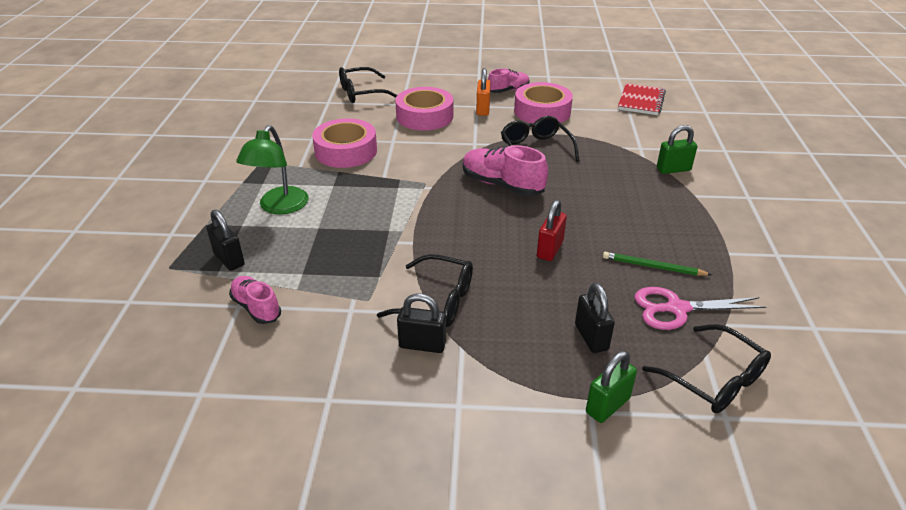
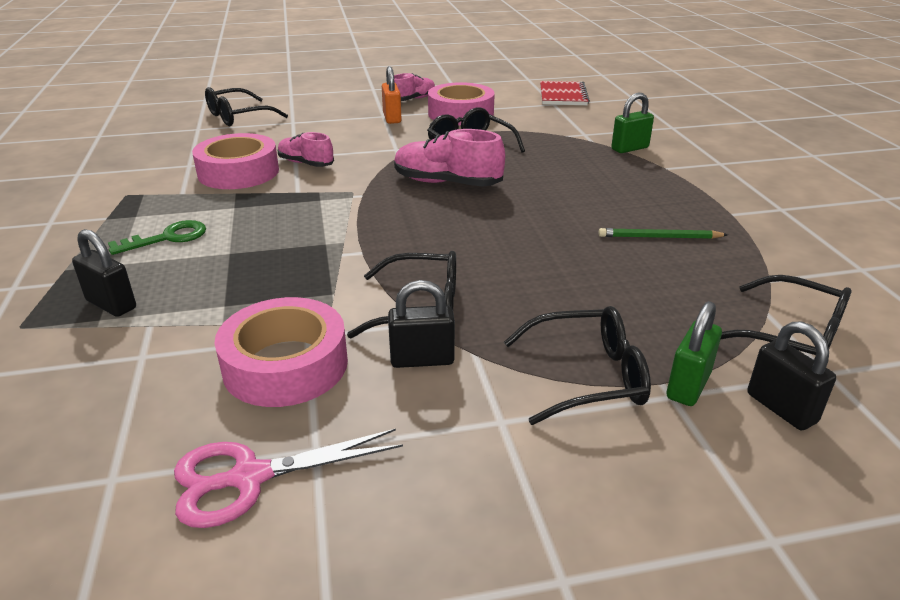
camera: 15 degrees left, 5 degrees down
(256, 308) = (169, 354): pink shoe -> pink shoe (306, 163)
(279, 207) = (167, 238): green lamp -> green key
(424, 116) = (325, 130): pink tape -> pink tape (285, 365)
(536, 383) = (588, 377): none -> black glasses
(550, 249) = (534, 237): red padlock -> none
(591, 337) = (629, 317): black padlock -> black padlock (781, 408)
(676, 309) = (708, 273): pink scissors -> pink scissors (249, 478)

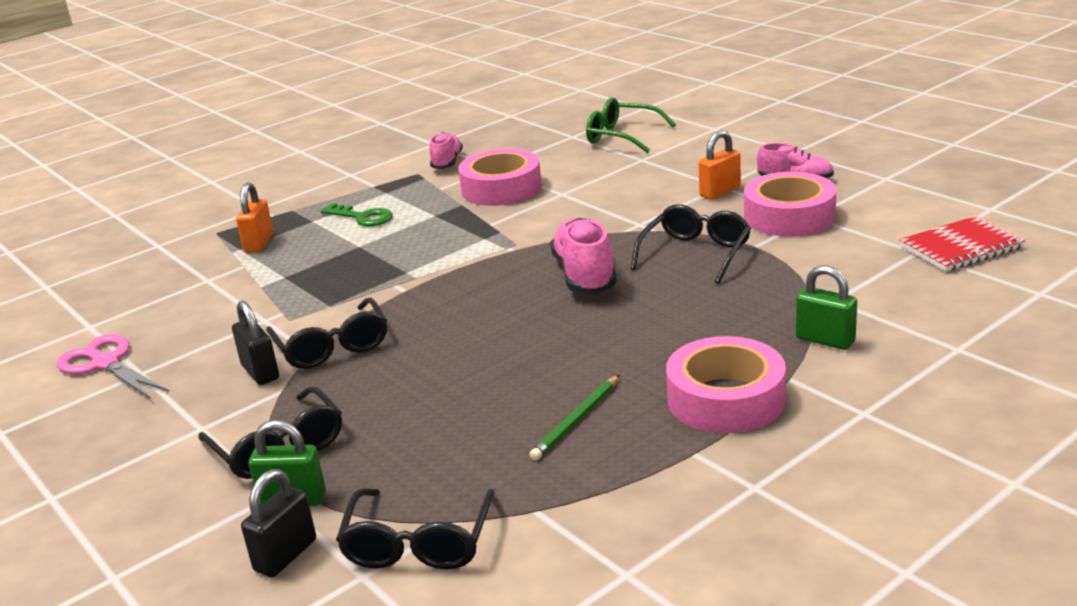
camera: 65 degrees right, 5 degrees down
(111, 304) = (259, 243): black padlock -> orange padlock
(238, 117) = (621, 136): black glasses -> green glasses
(285, 365) = (224, 327): pink tape -> pink tape (725, 399)
(306, 163) = (552, 203): pink shoe -> pink shoe (447, 162)
(659, 237) = (576, 420): green pencil -> green pencil turned 120 degrees counterclockwise

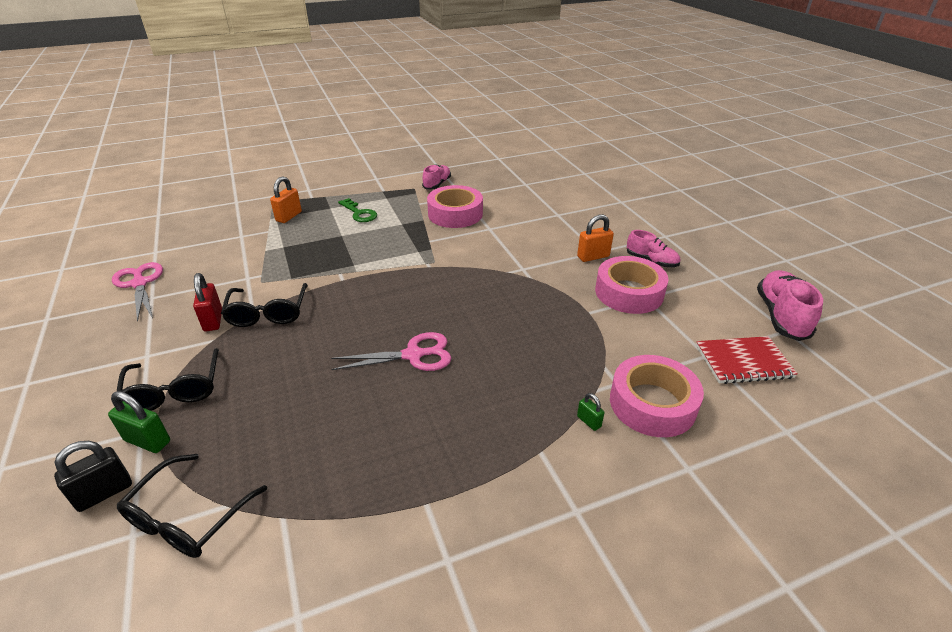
camera: 15 degrees right, 10 degrees up
(260, 372) = (213, 320): black padlock -> red padlock
(568, 337) = (413, 355): none -> pink scissors
(576, 420) = (368, 437): green pencil -> none
(584, 275) = (459, 302): pink shoe -> pink shoe (781, 316)
(621, 136) = (556, 192): green glasses -> none
(696, 253) = (544, 306): black glasses -> none
(725, 399) = (482, 455): pink tape -> pink tape (652, 404)
(825, 340) = (589, 421): green padlock -> green padlock, size x0.57

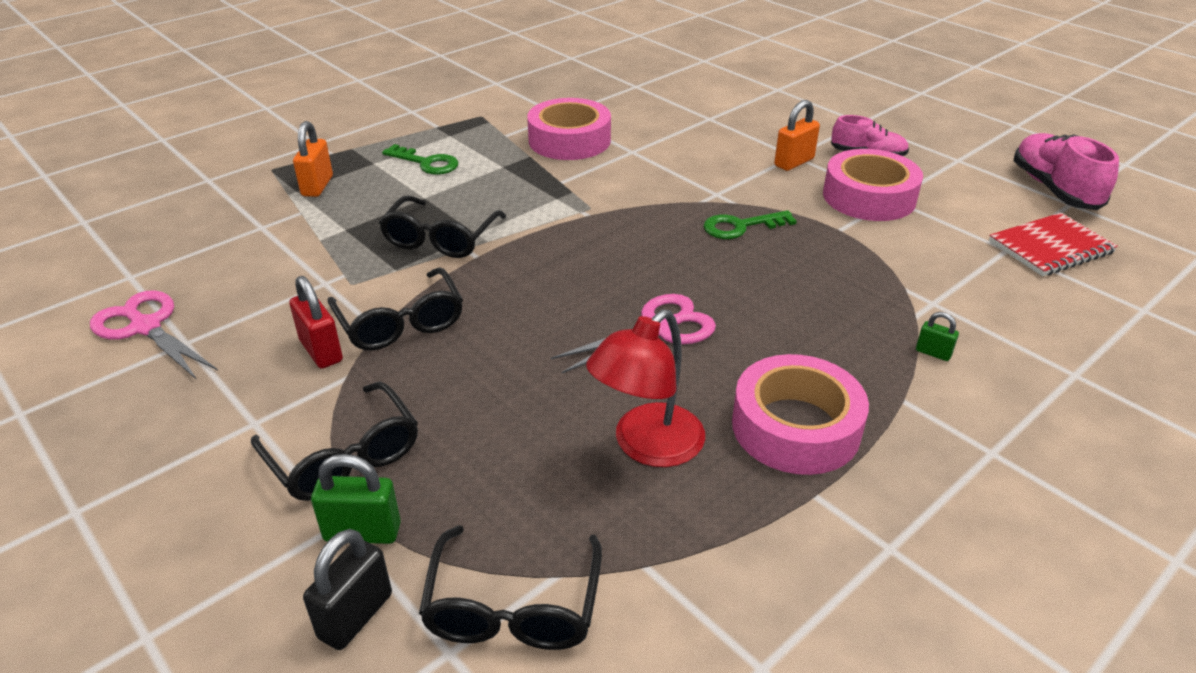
camera: 20 degrees left, 0 degrees up
(330, 264) = (440, 239): none -> black glasses
(345, 434) = (647, 446): none -> red lamp
(437, 184) = (511, 105): pink shoe -> none
(521, 295) = (741, 226): none -> green key
(652, 404) = (988, 316): pink tape -> pink tape (795, 427)

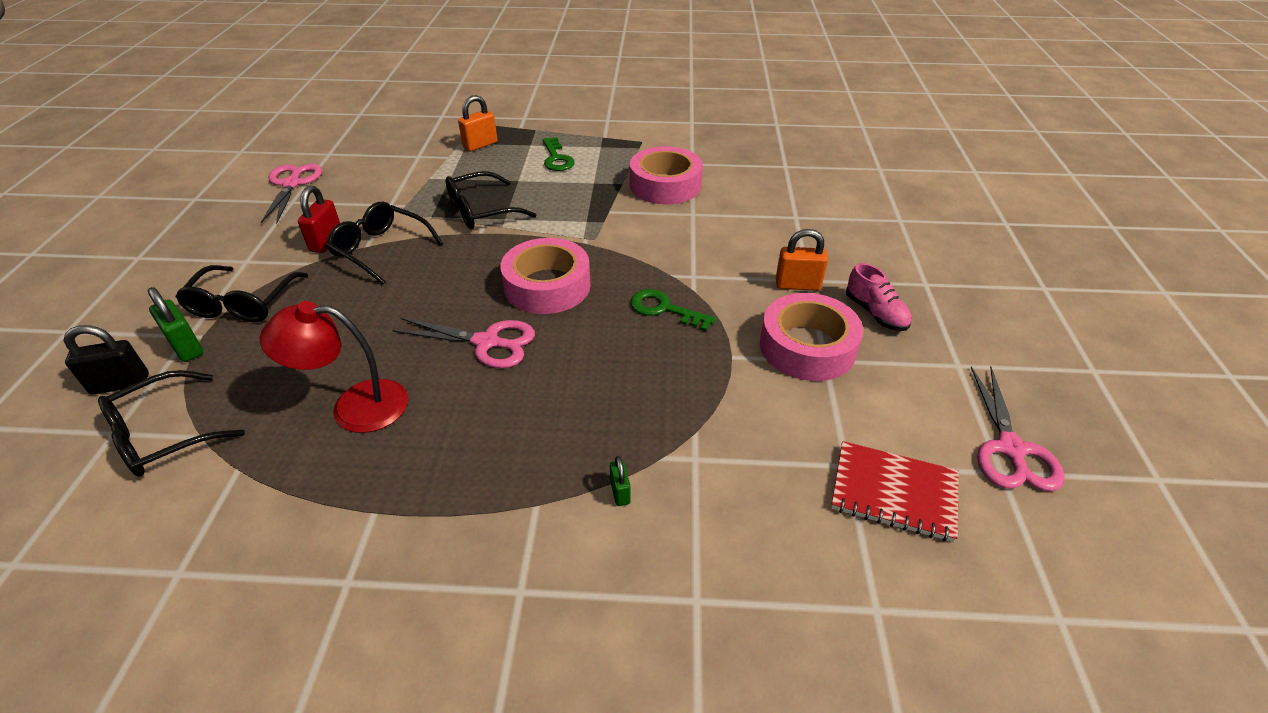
camera: 45 degrees right, 5 degrees up
(401, 323) = (380, 249): black glasses -> black glasses turned 105 degrees clockwise
(795, 427) = (442, 463): pink tape -> pink tape (547, 286)
(1054, 189) = (1010, 449): pink shoe -> pink scissors

